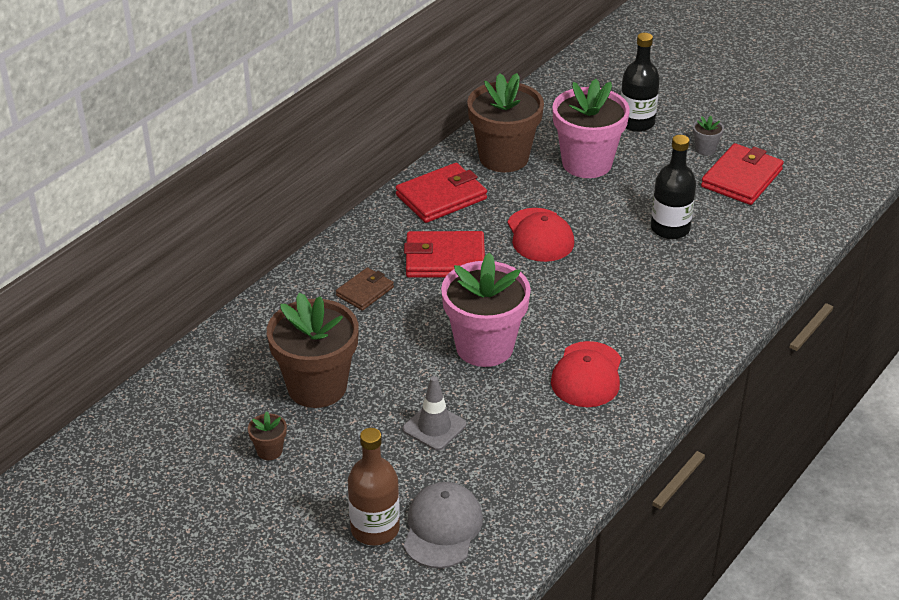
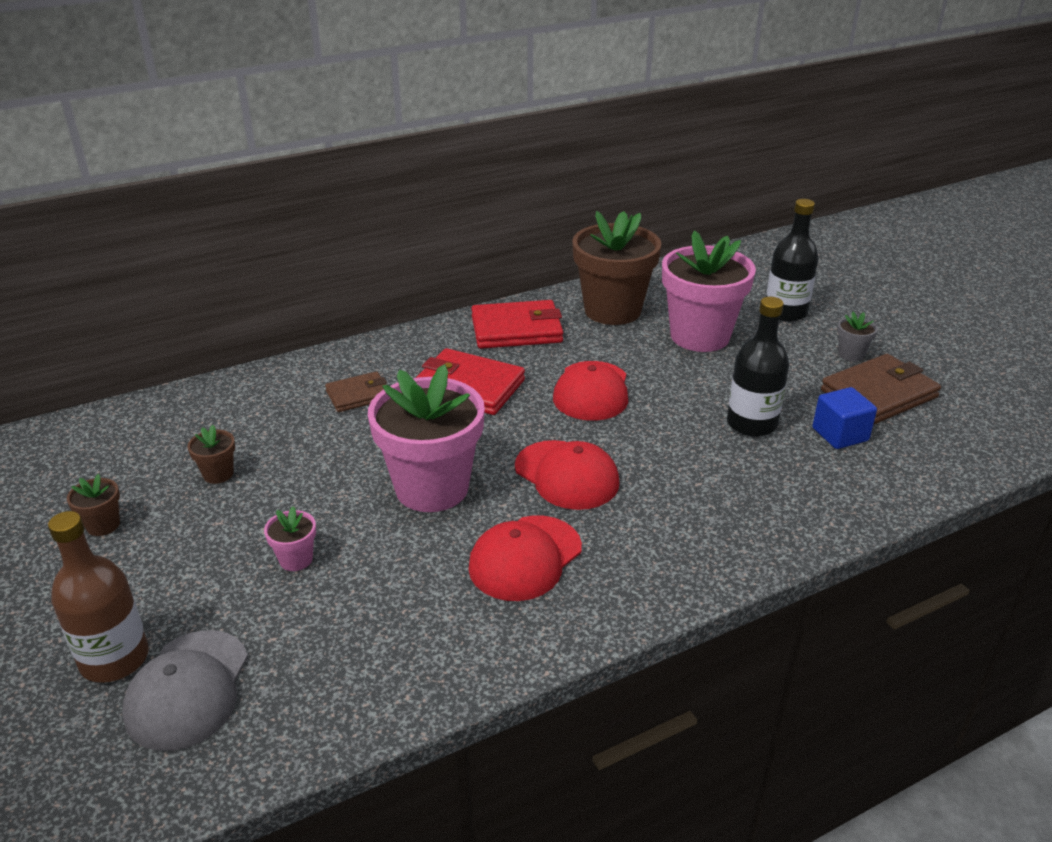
camera: 25 degrees right, 5 degrees down
(317, 387) = (218, 474): brown flower pot -> brown flower pot, size x0.41
(434, 427) = (296, 559): grey traffic cone -> pink flower pot
(442, 528) = (188, 689): grey cap -> grey cap turned 150 degrees clockwise
(571, 308) = (566, 475): none -> red cap
(733, 219) = (840, 434): none -> blue cube
(741, 178) = (879, 394): red wallet -> brown wallet

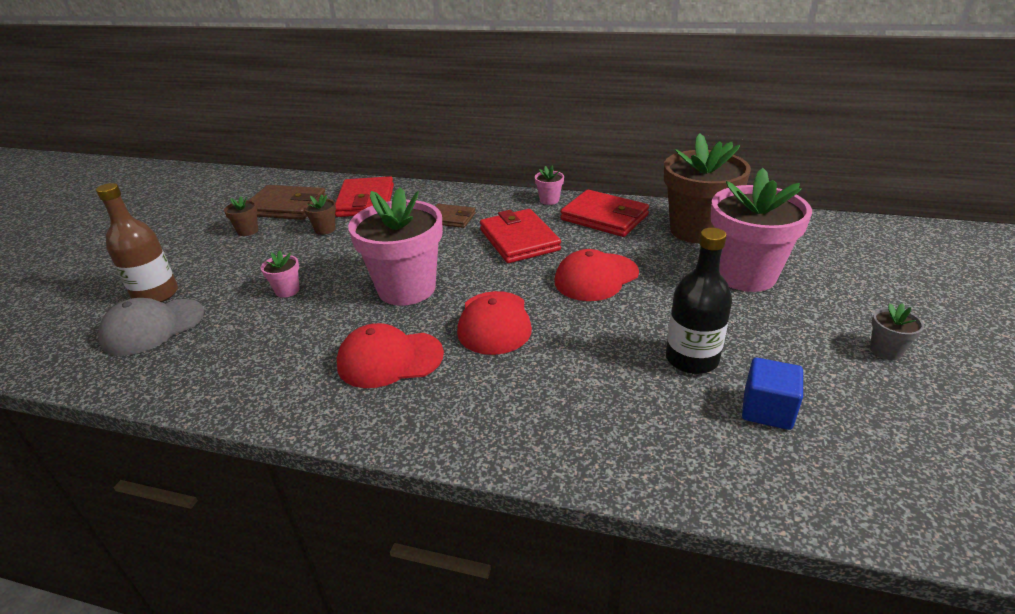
camera: 45 degrees right, 0 degrees up
(213, 418) = (366, 201): none -> red wallet
(436, 332) = (549, 200): none -> pink flower pot
(785, 312) = (863, 288): black bottle -> none
(879, 394) = (867, 397): brown wallet -> brown wallet (286, 206)

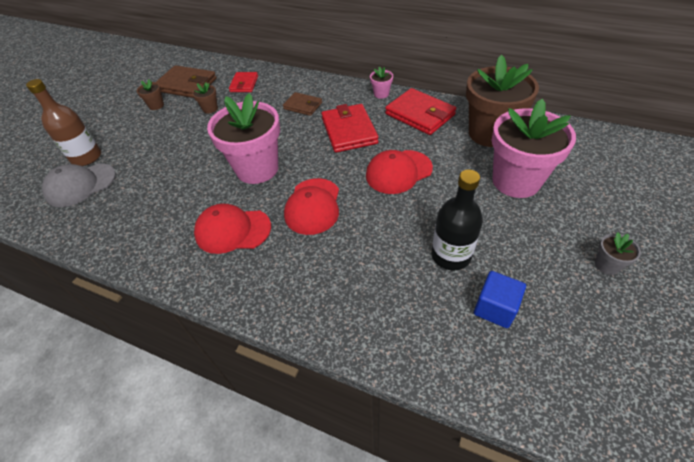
camera: 10 degrees right, 15 degrees up
(287, 290) = (174, 162): pink flower pot -> none
(366, 201) = (244, 84): red wallet -> red wallet, size x0.60

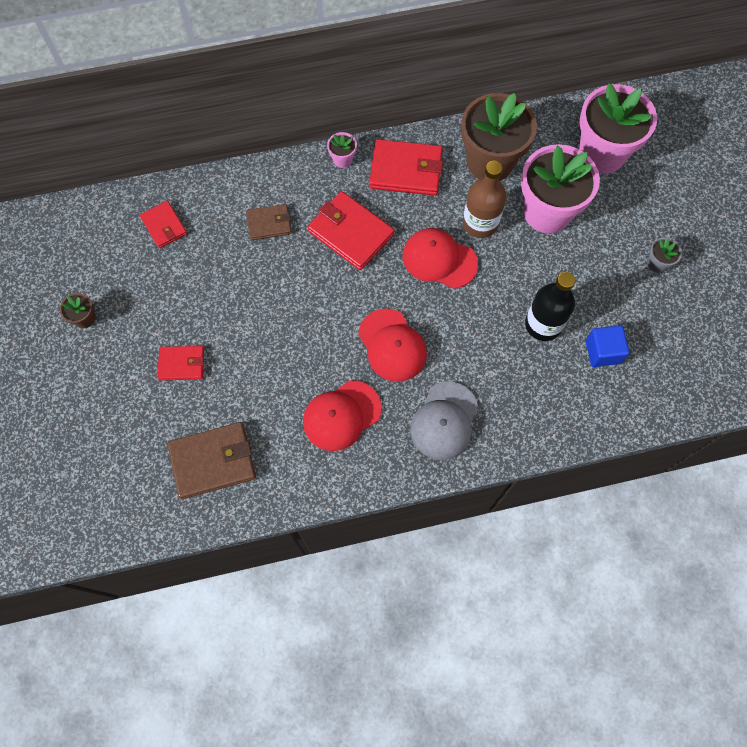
camera: 40 degrees left, 20 degrees up
(81, 185) = (124, 468): grey cap -> grey cap (444, 421)
(86, 157) = (86, 434): brown bottle -> brown bottle (480, 223)
(175, 149) = (181, 364): none -> red wallet
(187, 85) = (88, 266): brown wallet -> brown wallet (213, 461)
(210, 109) = (161, 286): brown flower pot -> none
(257, 169) = (298, 335): pink flower pot -> pink flower pot (601, 153)
(398, 172) = (439, 259): red cap -> red cap turned 90 degrees clockwise

